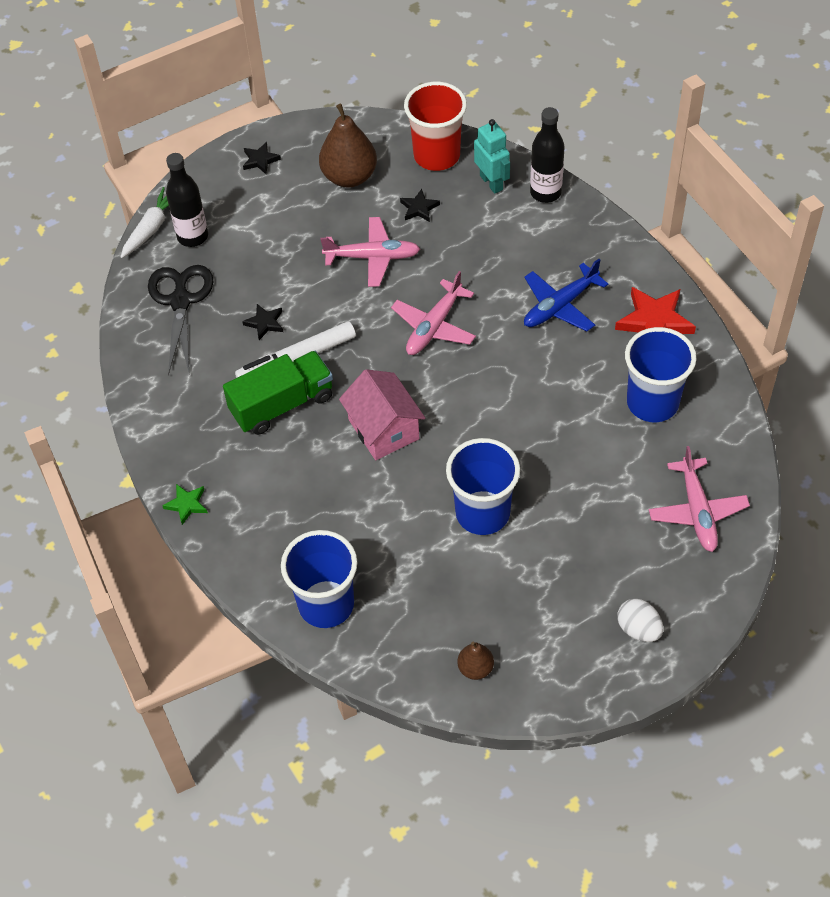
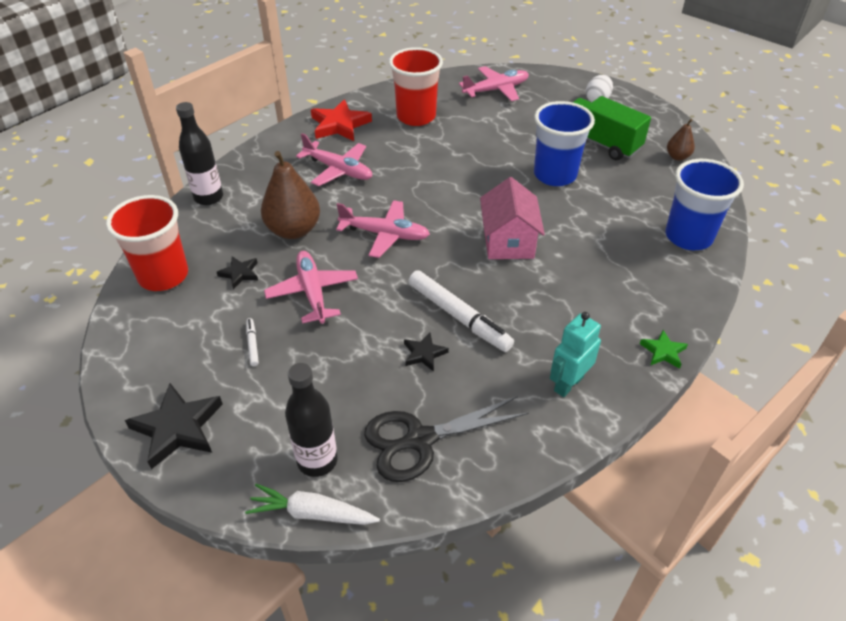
camera: 110 degrees left, 10 degrees down
(260, 160) = (177, 428): black star -> black star, size x1.85
(282, 404) = (516, 313): green truck -> green truck (600, 142)
(326, 210) = (252, 344): none -> white marker
(349, 176) = (199, 337): brown pear -> brown pear (293, 230)
(383, 429) = (508, 241): pink house -> pink house turned 45 degrees counterclockwise
(491, 182) = (199, 232): turquoise robot -> turquoise robot (568, 384)
(560, 305) = (338, 170): blue plane -> pink plane
(652, 403) = (416, 116): blue cup -> red cup

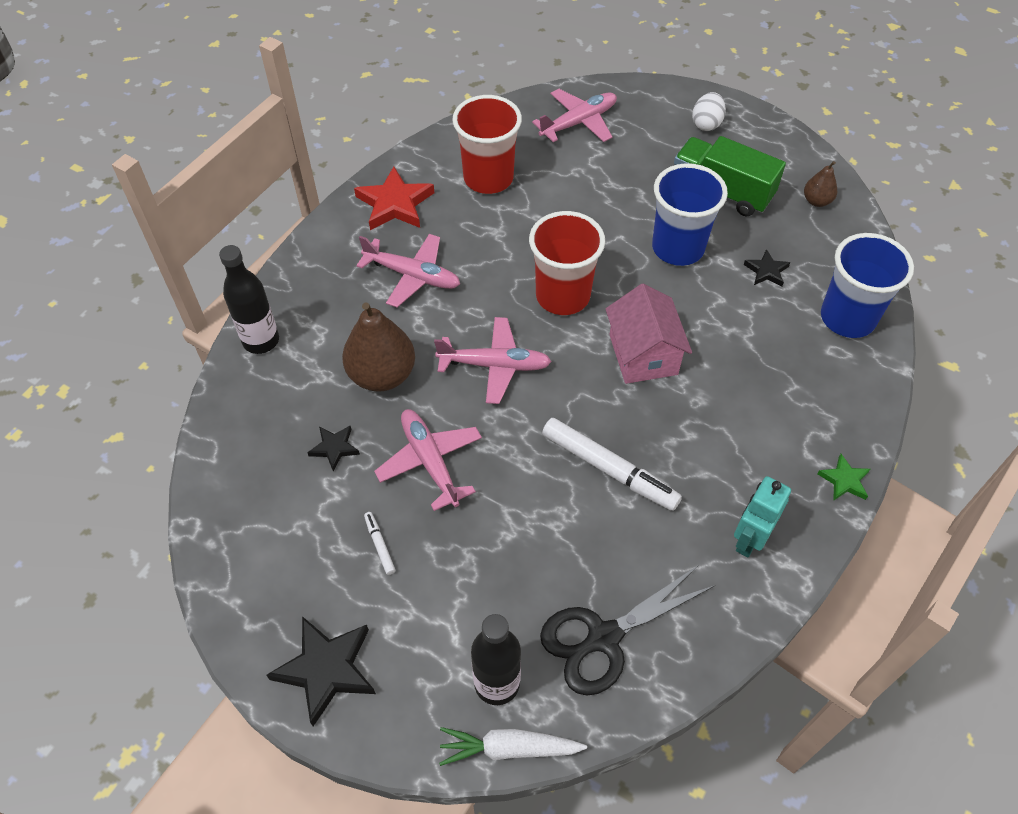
camera: 10 degrees left, 10 degrees up
(163, 276) = (241, 465): red cup -> red cup (563, 296)
(424, 353) = (581, 525): black star -> black star (766, 271)

